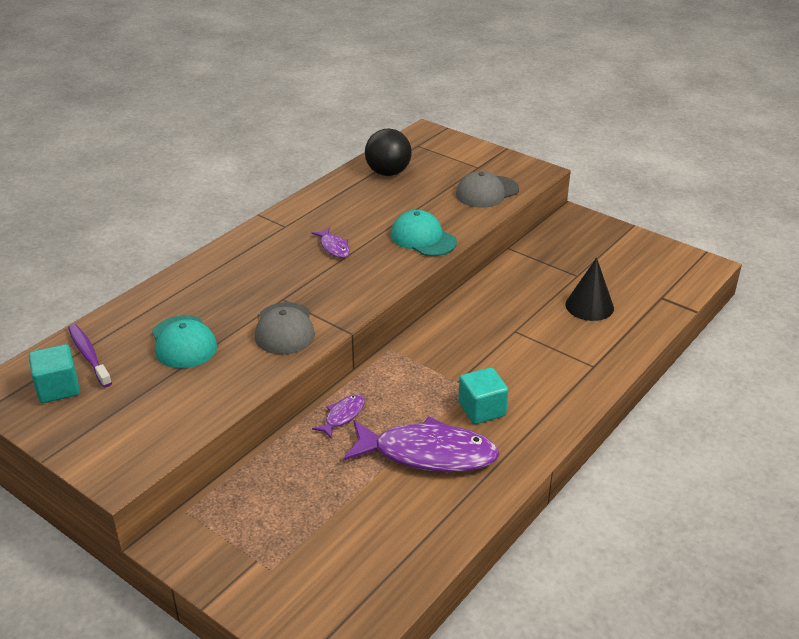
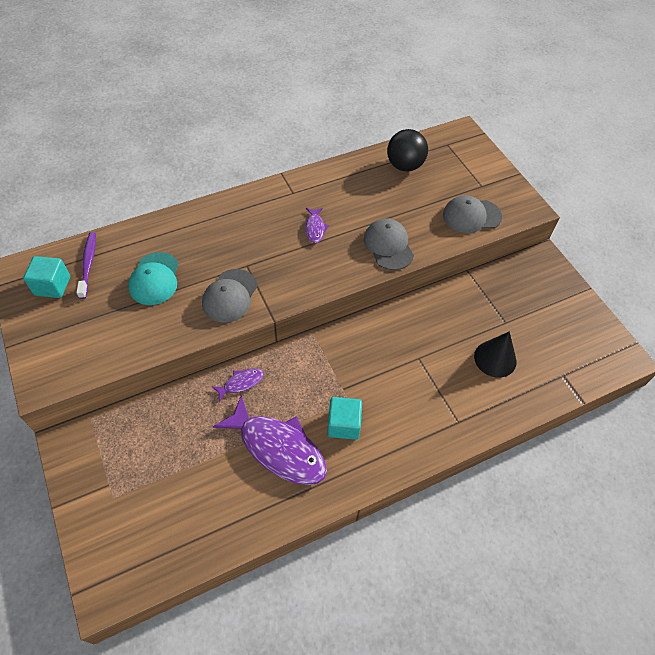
camera: 25 degrees right, 20 degrees up
(423, 238) = (388, 246): turquoise cap -> grey cap

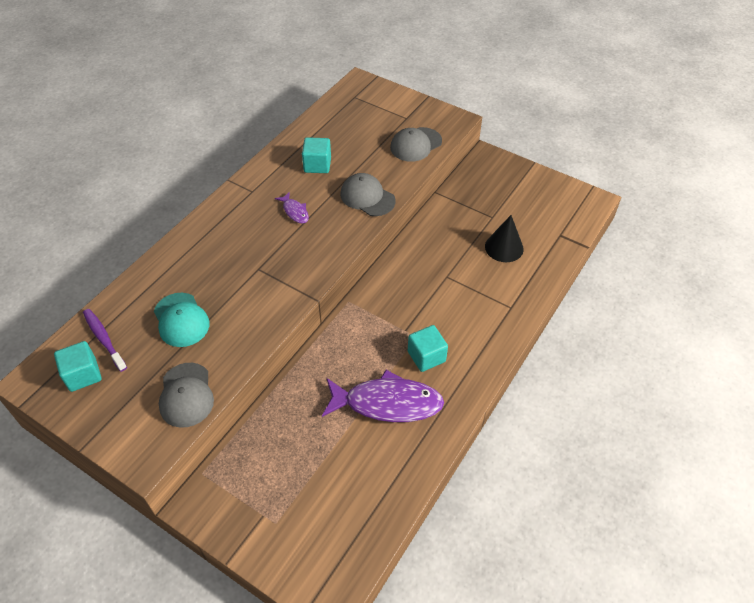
camera: 30 degrees left, 5 degrees down
(230, 296) = (263, 300): grey cap -> grey cap (186, 395)
(241, 383) = (317, 371): purple fish -> none
(366, 194) = (317, 165): none -> turquoise cube
(404, 166) = (332, 128): black ball -> none

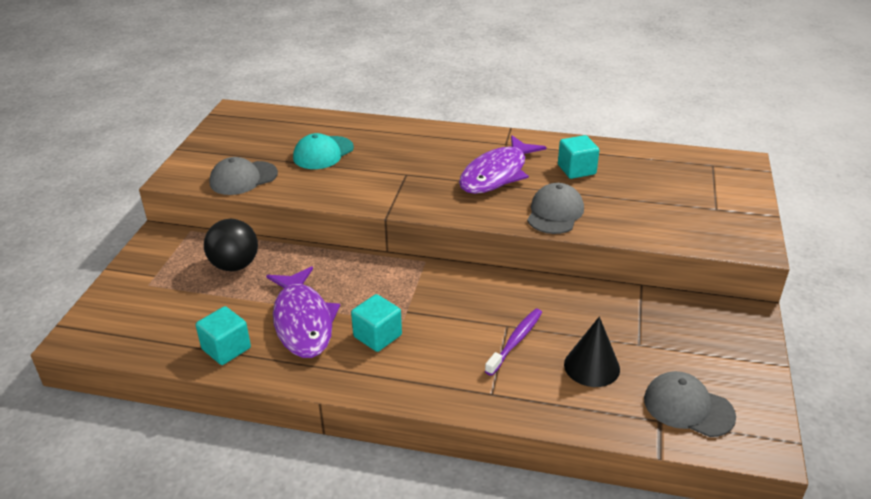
camera: 70 degrees right, 15 degrees down
(83, 375) = (247, 128): turquoise cube -> turquoise cube (226, 349)
(104, 339) = (286, 126): purple toothbrush -> purple toothbrush (515, 341)
(283, 441) = (235, 265): none -> black ball
(295, 211) = (497, 174): purple fish -> purple fish, size x2.20
(415, 144) = (675, 226): grey cap -> grey cap (688, 407)

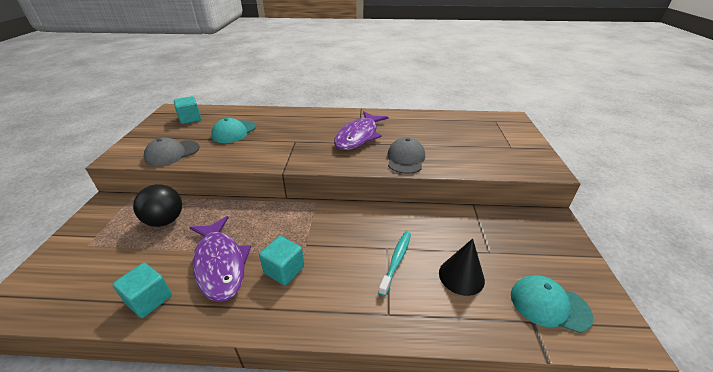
camera: 10 degrees left, 0 degrees up
(515, 341) = (396, 261): purple toothbrush -> turquoise toothbrush
(576, 170) = (411, 130): turquoise cube -> turquoise cube (190, 119)
(688, 407) = (549, 305): grey cap -> turquoise cap

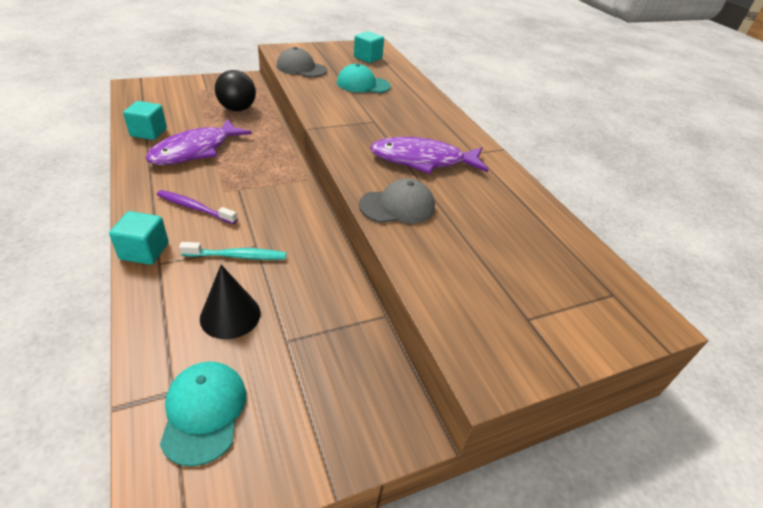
camera: 60 degrees right, 5 degrees up
(284, 270) = (199, 185): turquoise cube -> turquoise cube (144, 251)
(319, 278) = (195, 208): none -> purple toothbrush

